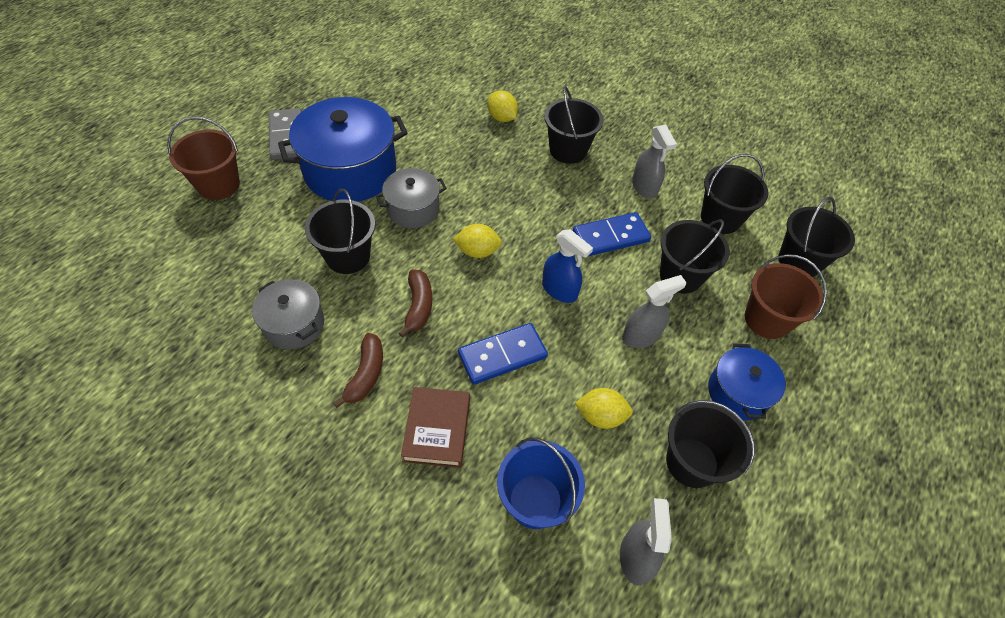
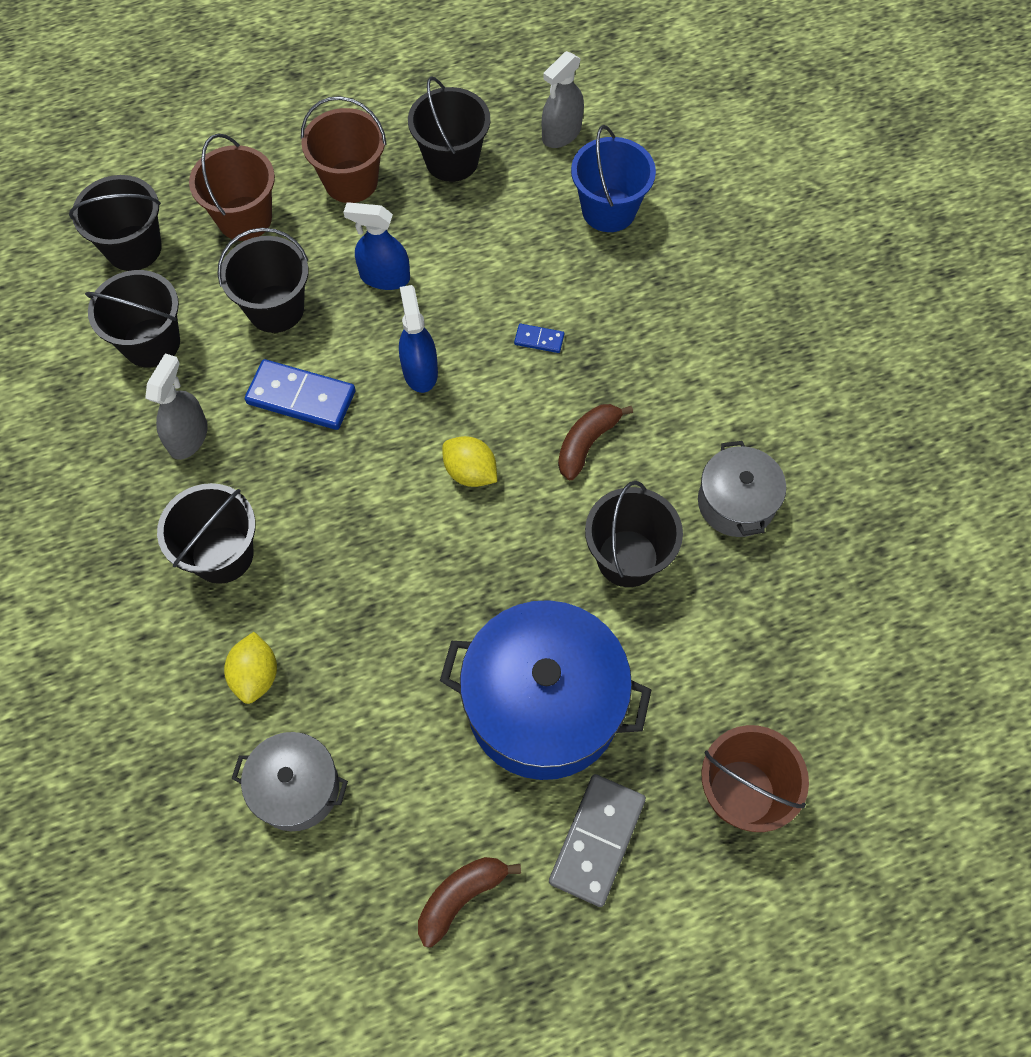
camera: 140 degrees left, 10 degrees up
(366, 374) = (689, 401): brown banana -> brown banana (461, 897)
(413, 209) = (503, 582): grey pot -> grey pot (296, 788)
(437, 429) = (652, 310): brown book -> none
(502, 355) = (539, 339): blue domino -> blue domino, size x0.48
(600, 416) = (494, 235): yellow lemon -> none
(641, 336) = (384, 277): grey spray bottle -> blue spray bottle
(738, 392) = (351, 181): blue pot -> brown bucket

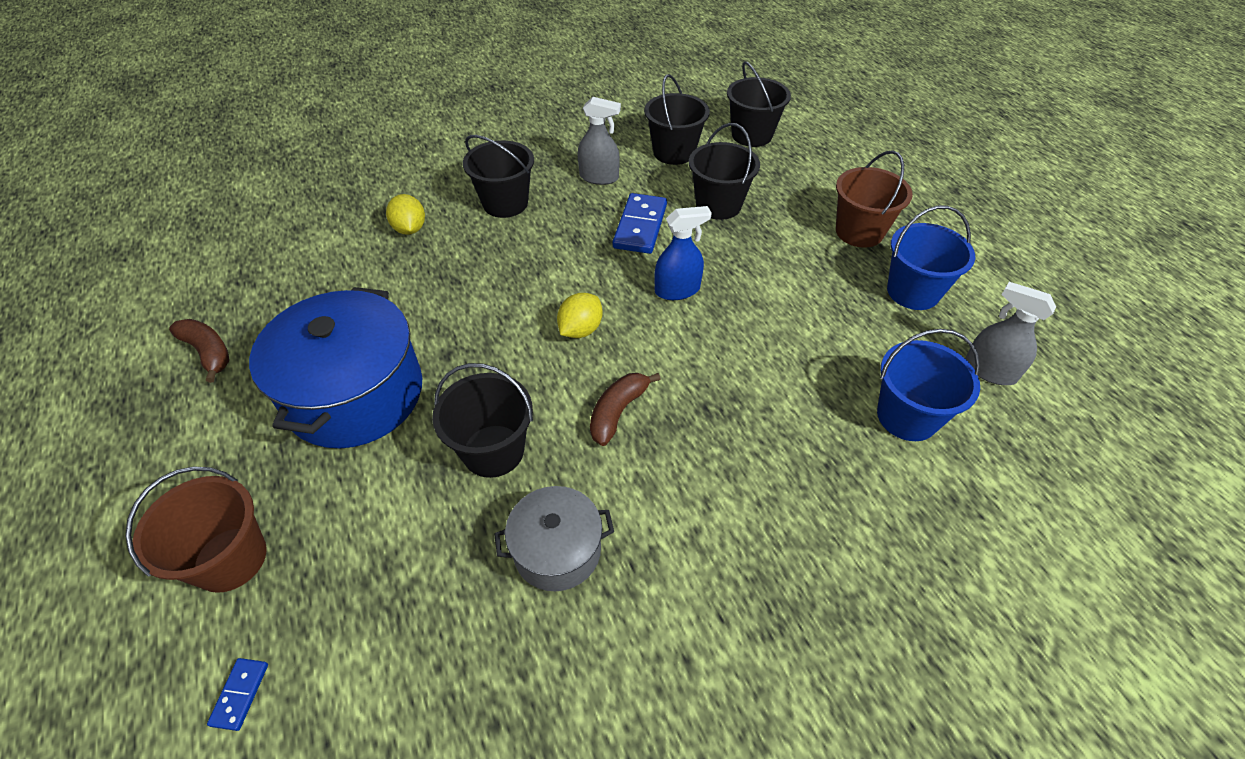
camera: 85 degrees right, 15 degrees down
(244, 218) = (797, 181): brown bucket -> none
(256, 675) = (410, 229): yellow lemon -> yellow lemon turned 75 degrees clockwise
(296, 788) = (321, 257): grey pot -> none
(384, 277) = (767, 260): blue spray bottle -> none
(452, 160) = (913, 292): black bucket -> blue bucket
(539, 339) = (728, 368): blue domino -> blue domino (240, 694)
(587, 443) = (618, 412): brown banana -> brown banana turned 90 degrees counterclockwise
(597, 840) = (223, 439): grey domino -> none

